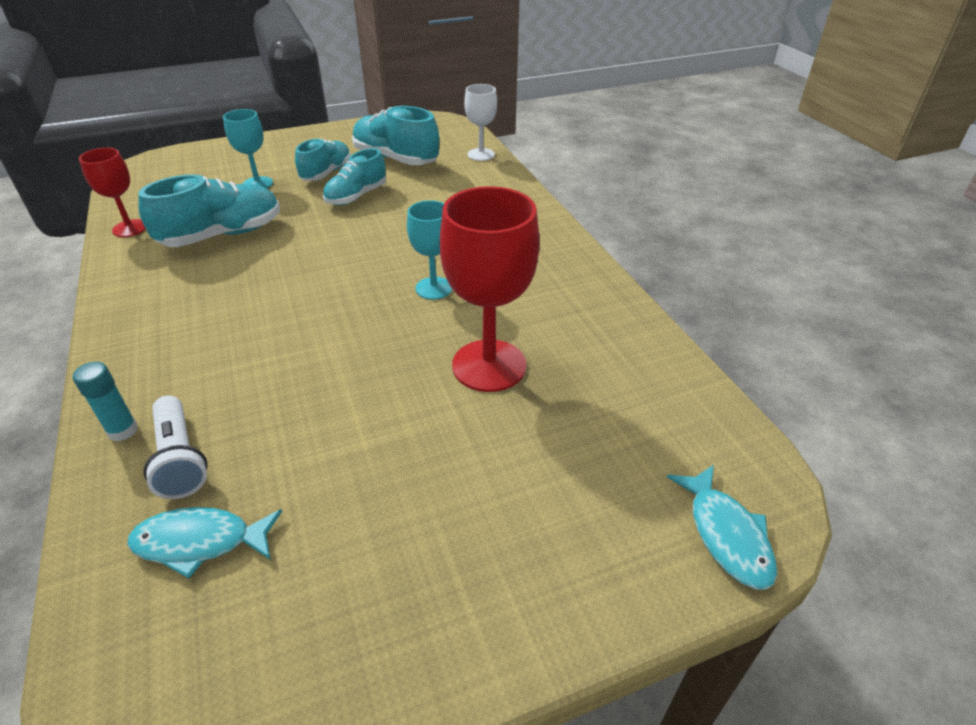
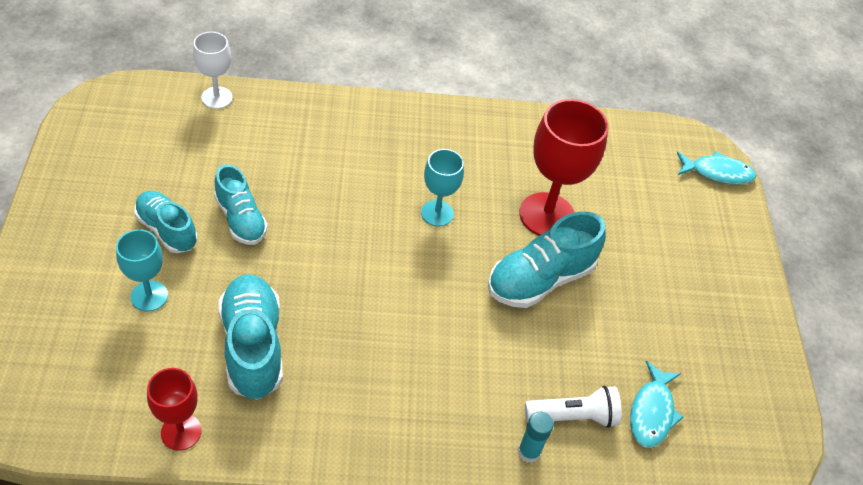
camera: 75 degrees left, 10 degrees up
(396, 159) = (176, 164): turquoise shoe -> turquoise shoe (540, 279)

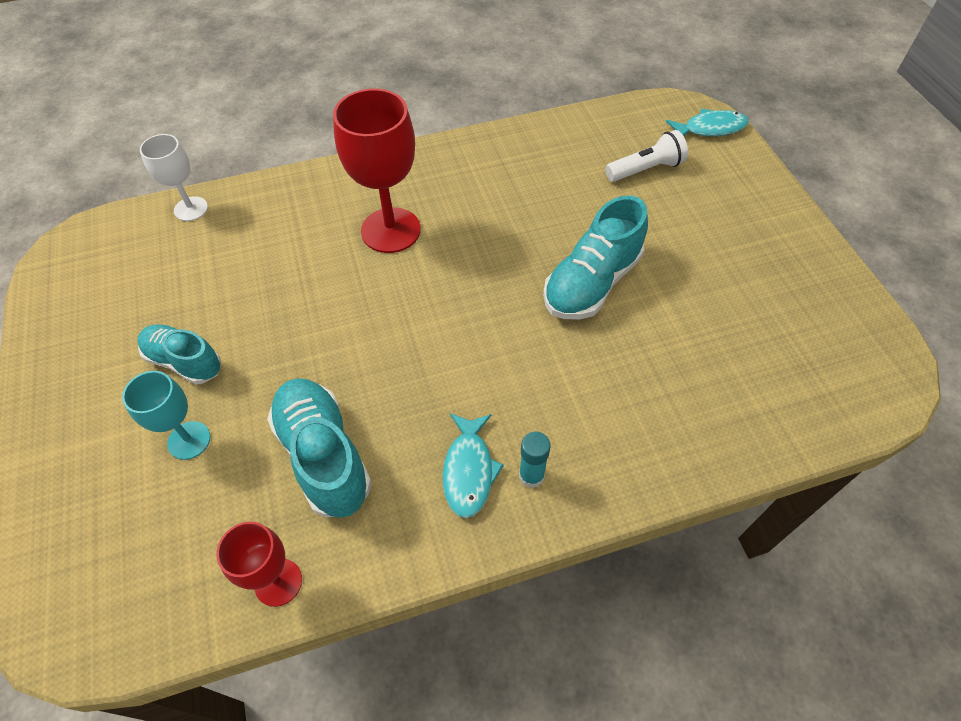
camera: 10 degrees left, 5 degrees up
(241, 219) = (261, 324): turquoise shoe -> none
(437, 213) = (462, 252): turquoise goblet -> none
(528, 452) = (659, 465): turquoise glue stick -> turquoise glue stick (531, 476)
(547, 215) = (570, 219): red goblet -> red goblet (391, 230)
(573, 416) = (686, 410): white flashlight -> white flashlight (646, 169)
(652, 412) = (759, 378): turquoise fish -> turquoise fish (469, 470)

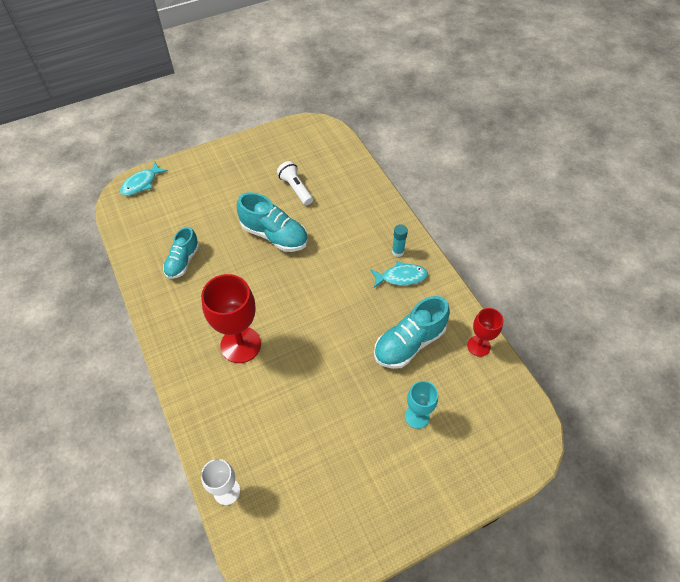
camera: 100 degrees left, 0 degrees up
(184, 362) = (365, 440): turquoise shoe -> turquoise shoe (183, 261)
(646, 169) = (179, 214): white flashlight -> white flashlight (295, 188)
(710, 128) = (141, 183): turquoise fish -> turquoise fish turned 120 degrees counterclockwise

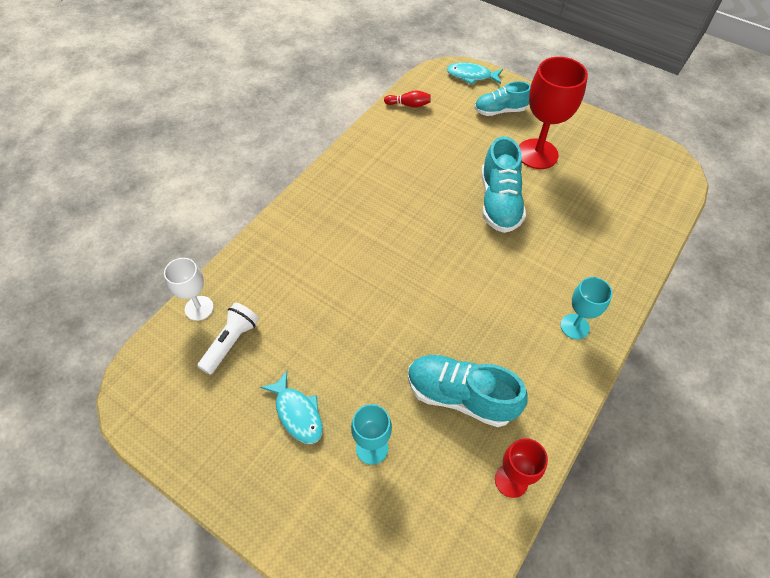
camera: 60 degrees right, 0 degrees up
(135, 239) = (409, 105): none -> red bowling pin
(183, 261) = (412, 149): turquoise shoe -> turquoise shoe (500, 111)
(240, 345) = (354, 240): red goblet -> red goblet (537, 154)
(295, 188) = (573, 190): white flashlight -> white flashlight (231, 342)
(397, 252) = (574, 326): turquoise glue stick -> turquoise goblet
(401, 277) = (543, 346): turquoise fish -> turquoise fish (297, 413)

